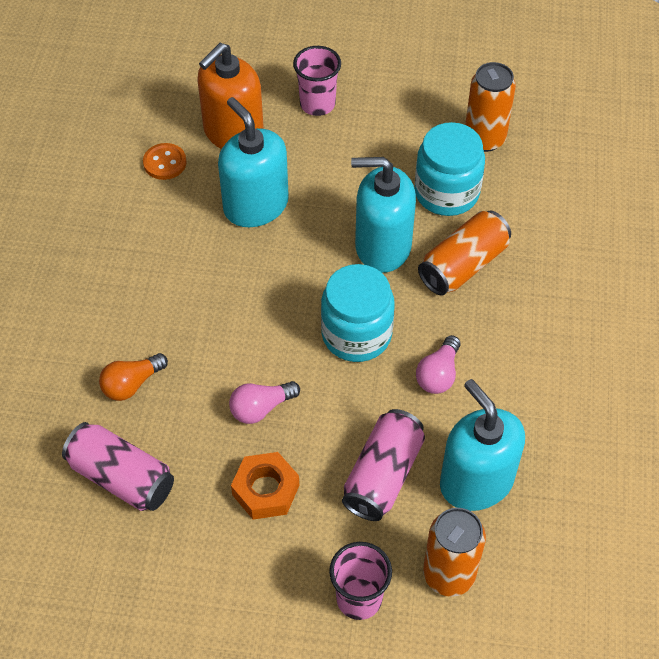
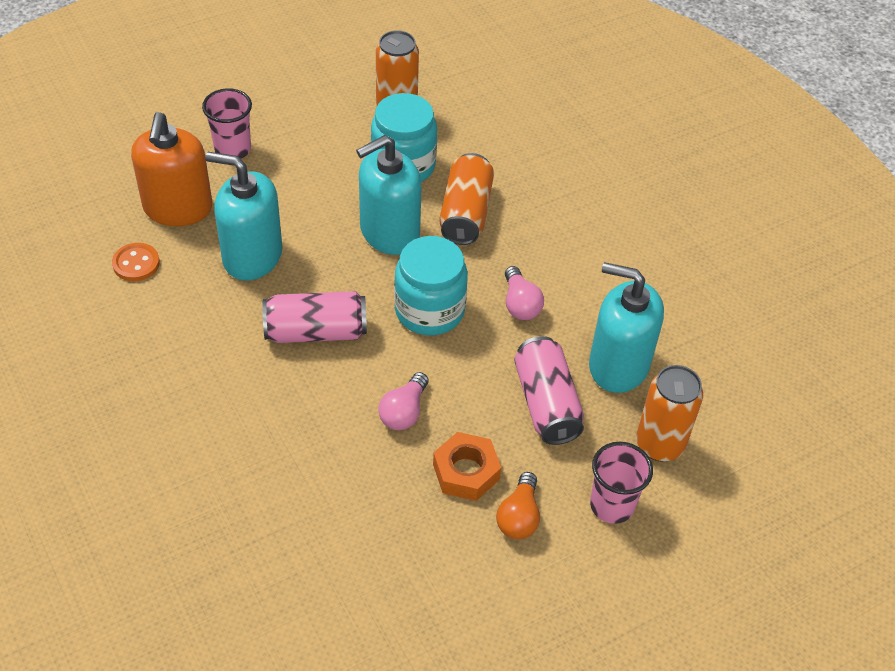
camera: 40 degrees left, 5 degrees down
(122, 477) = (336, 538): pink can -> pink can (316, 331)
(132, 384) = (274, 459): orange light bulb -> orange light bulb (519, 516)

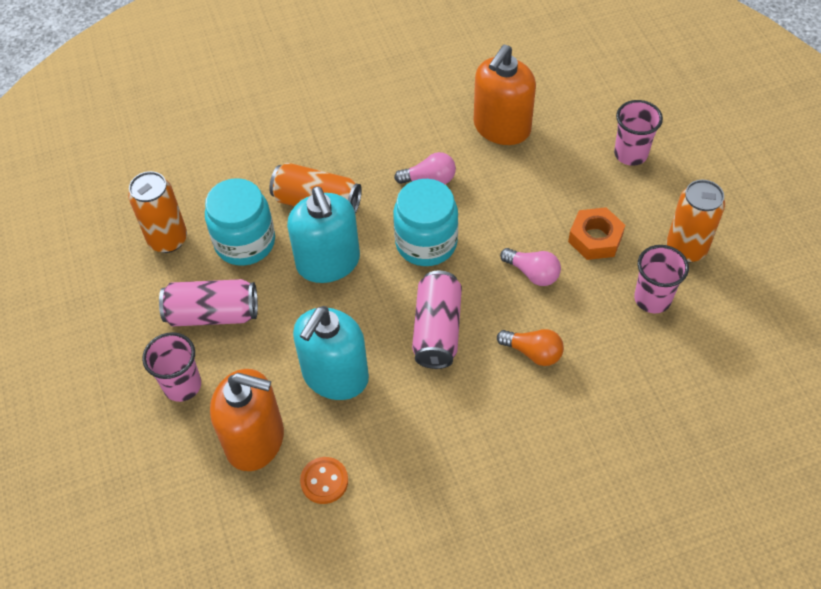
camera: 75 degrees left, 5 degrees up
(385, 536) = (652, 299): none -> pink cup
(519, 516) = (638, 211): orange light bulb -> orange light bulb (533, 352)
(546, 403) = (534, 178): pink can -> pink can (213, 314)
(618, 365) = (501, 127): turquoise soap dispenser -> orange soap dispenser
(659, 444) = (578, 117): orange can -> orange can (686, 249)

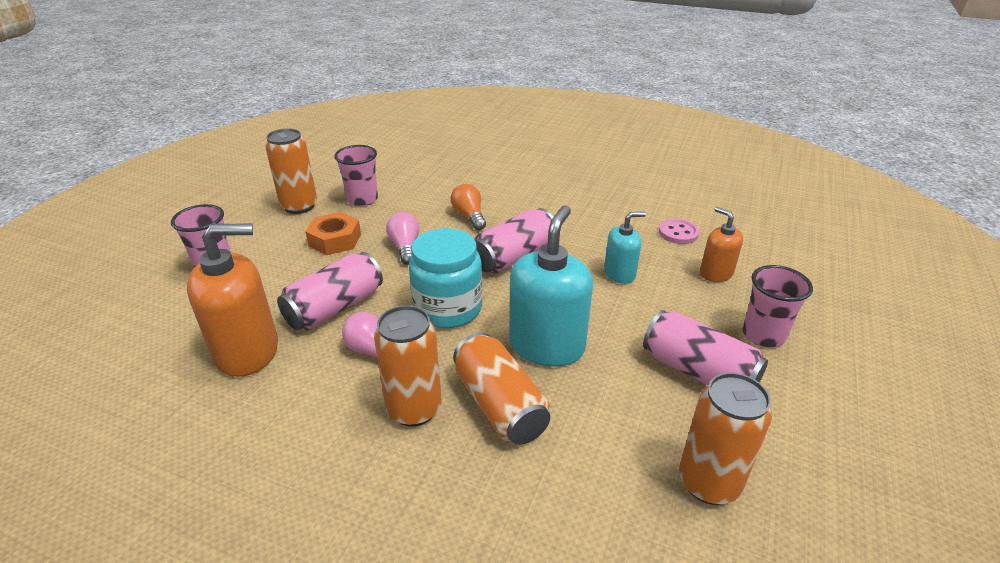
camera: 140 degrees left, 20 degrees down
(245, 242) = (614, 417): turquoise jar -> none
(255, 440) = (716, 273): orange soap dispenser -> orange soap dispenser, size x0.56
(324, 481) = (678, 233): orange button -> pink button
(335, 376) = (619, 273): turquoise soap dispenser -> turquoise soap dispenser, size x0.56
(361, 167) = (414, 409): none -> orange can
(499, 188) = (335, 308): none -> pink can

